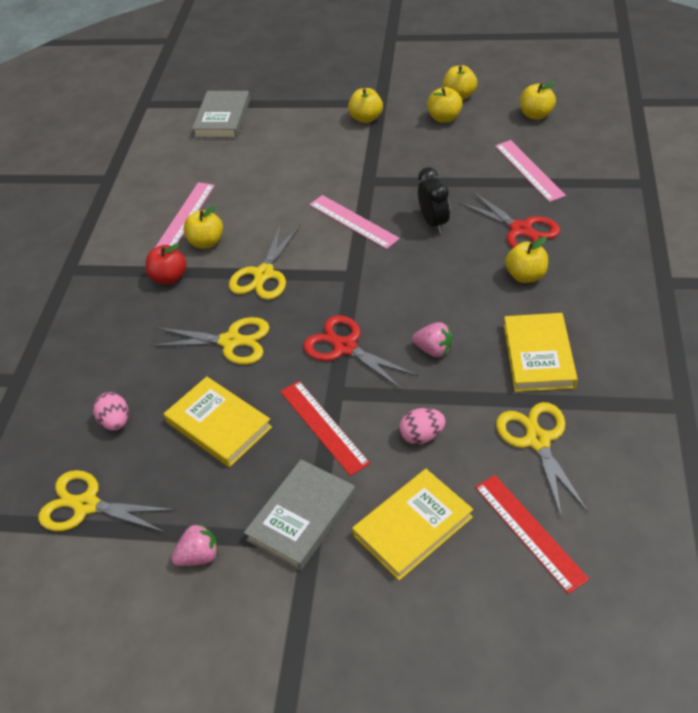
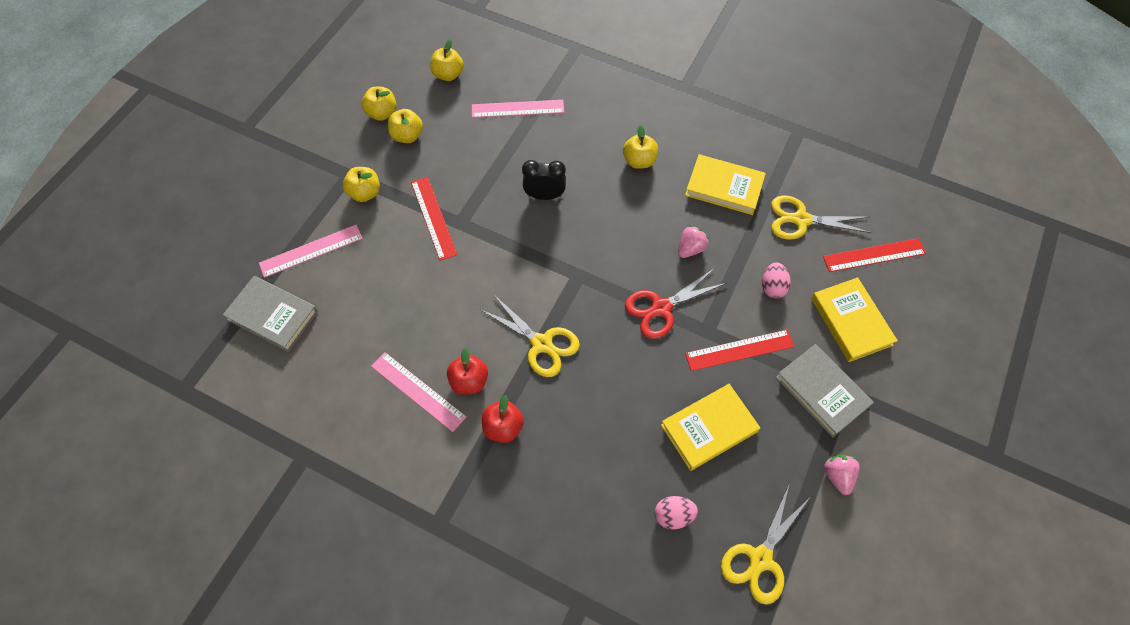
camera: 75 degrees left, 15 degrees up
(206, 242) = (469, 381): yellow apple -> red apple
(231, 342) = (616, 393): yellow scissors -> none
(353, 221) = (509, 252): pink ruler -> pink ruler (311, 250)
(364, 164) = (433, 218): none -> red ruler
(521, 230) = (586, 143): red scissors -> none

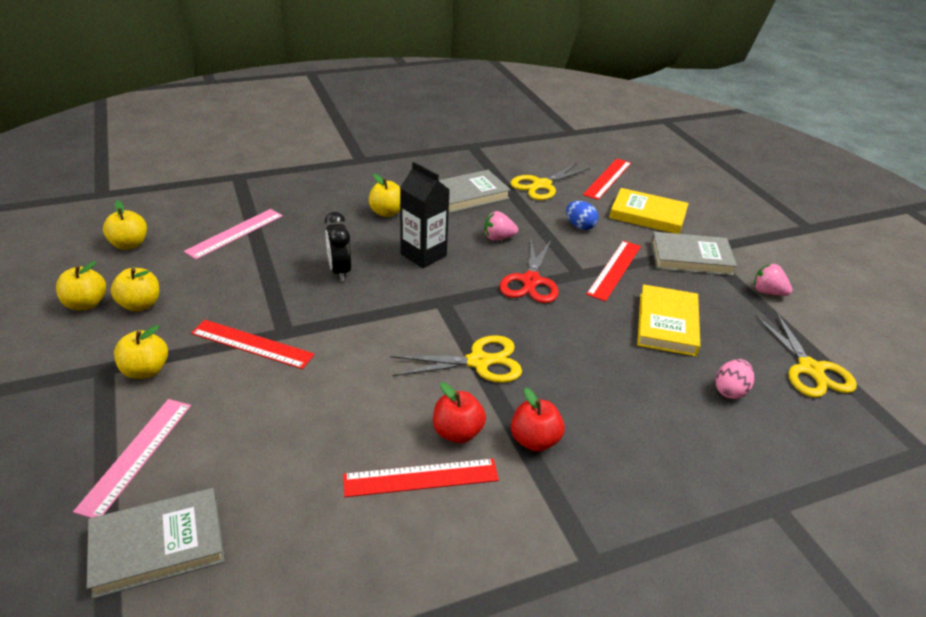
camera: 50 degrees left, 25 degrees down
(418, 391) = (421, 478): pink ruler -> red ruler
(544, 195) = (339, 271): black clock -> black clock turned 60 degrees counterclockwise
(616, 223) = (423, 255): none -> black carton
(690, 249) = (498, 238): pink strawberry -> pink strawberry turned 90 degrees counterclockwise
(724, 187) = (469, 195): yellow book -> grey book
(772, 287) = (580, 226): pink egg -> blue egg

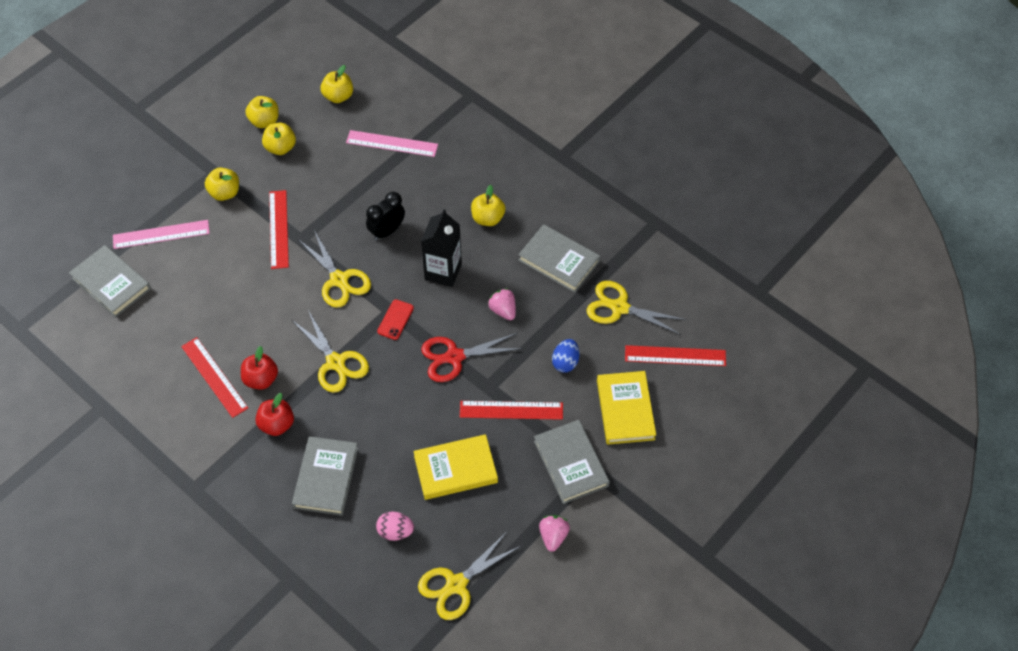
camera: 65 degrees right, 20 degrees up
(369, 322) = (339, 280): none -> yellow scissors
(456, 302) = (395, 319): none -> red phone
(635, 422) = (326, 478): none -> grey book

